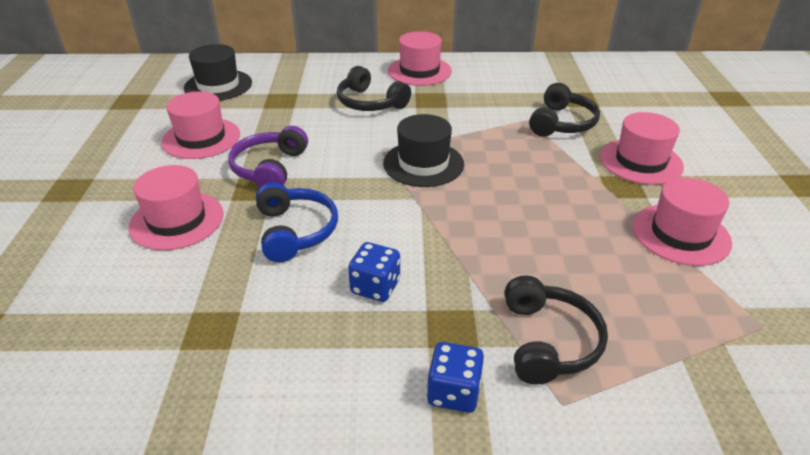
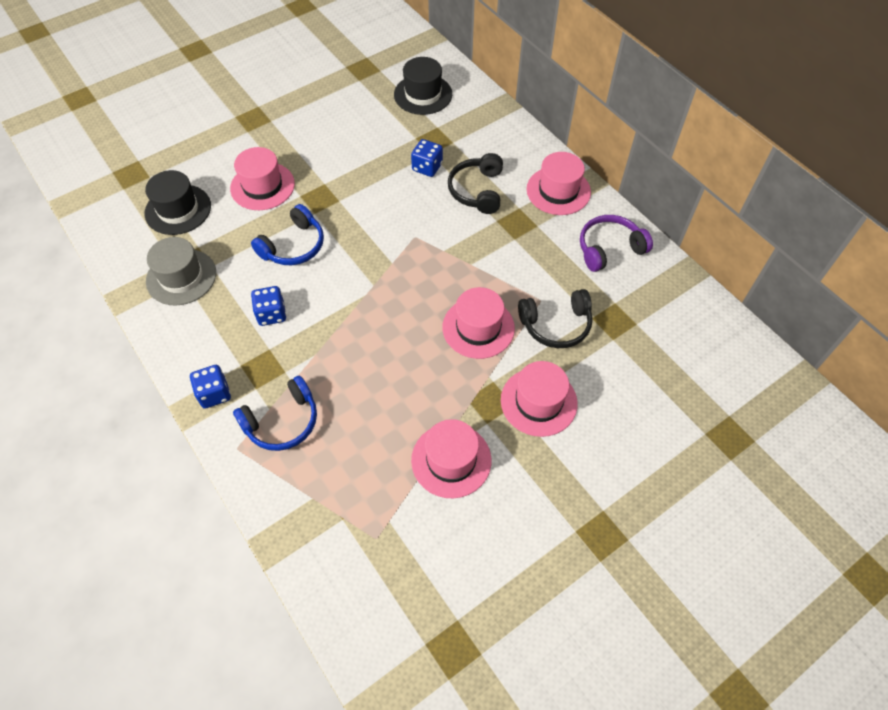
camera: 55 degrees right, 20 degrees up
(201, 138) = (351, 135): pink hat -> pink hat (478, 328)
(221, 349) = (181, 277): none -> grey hat
(269, 168) = (346, 191): purple headphones -> purple headphones (609, 248)
(307, 115) = (427, 167): none -> blue dice
(423, 164) = (419, 267): black hat -> black hat (178, 209)
(549, 341) = (282, 422): black headphones -> blue headphones

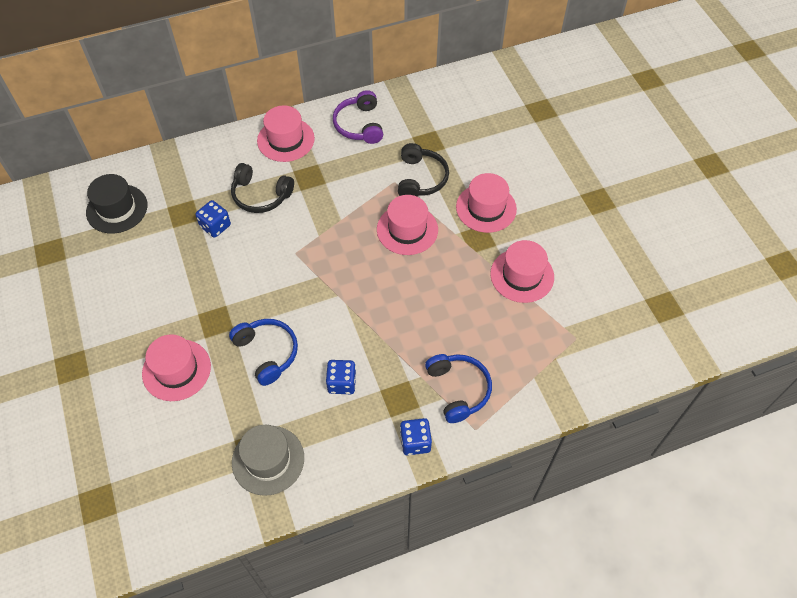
camera: 75 degrees left, 0 degrees up
(178, 209) = (174, 456): black hat -> none

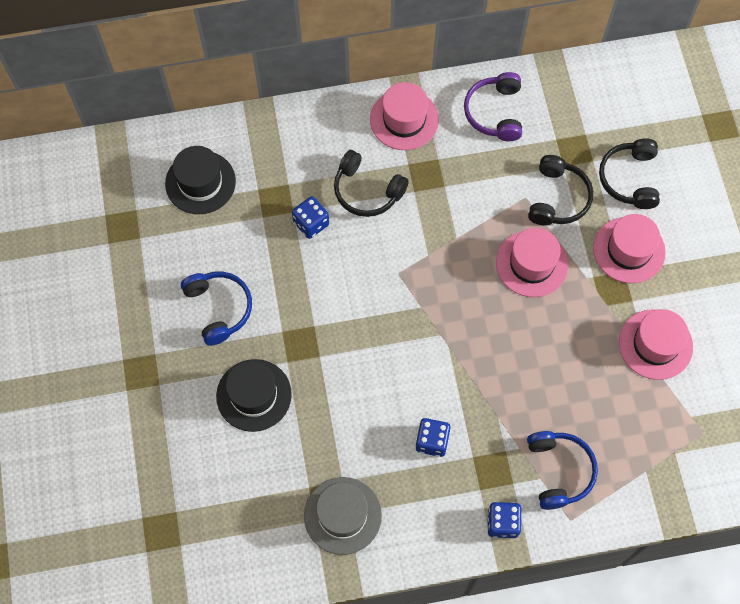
camera: 10 degrees right, 10 degrees up
(176, 370) = (254, 395): pink hat -> black hat
(267, 352) = (354, 391): blue headphones -> blue headphones (219, 308)
(476, 156) = (629, 179): none -> black headphones

